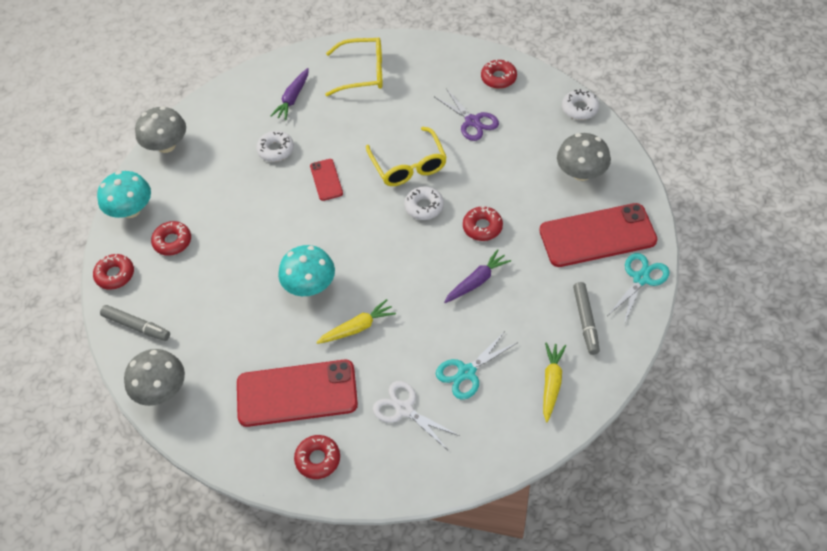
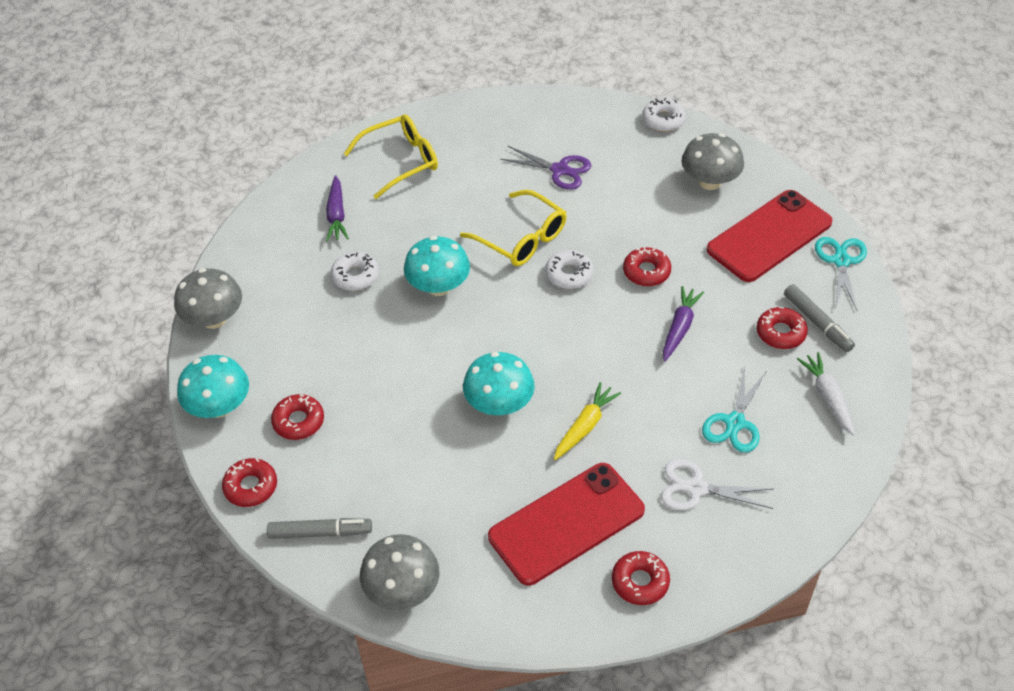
camera: 30 degrees left, 5 degrees down
(326, 180) = (438, 286): red phone -> turquoise mushroom
(498, 78) = (556, 117): red donut -> red donut (780, 333)
(551, 383) = (827, 397): yellow carrot -> white carrot

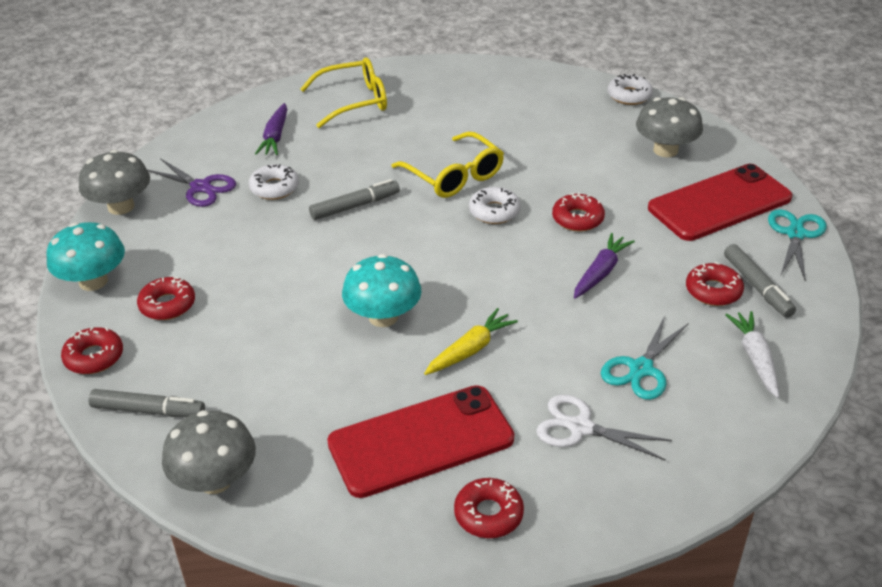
camera: 10 degrees right, 10 degrees down
(438, 286) = (355, 206): turquoise mushroom -> grey marker
(560, 170) = (511, 124): purple scissors -> purple scissors (201, 187)

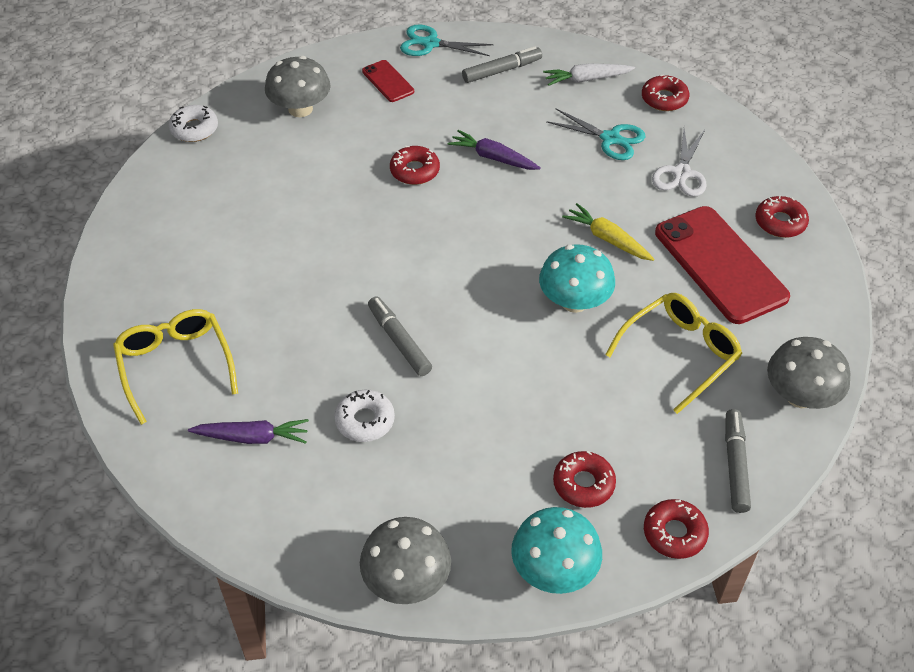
camera: 95 degrees left, 10 degrees up
(201, 187) = (364, 498): purple scissors -> none
(454, 176) = (342, 262): yellow glasses -> yellow glasses (680, 353)
(494, 211) = (405, 229): white donut -> none
(713, 291) = (510, 94): red donut -> red donut (664, 99)
(720, 203) = (388, 81): red phone -> red phone, size x0.48

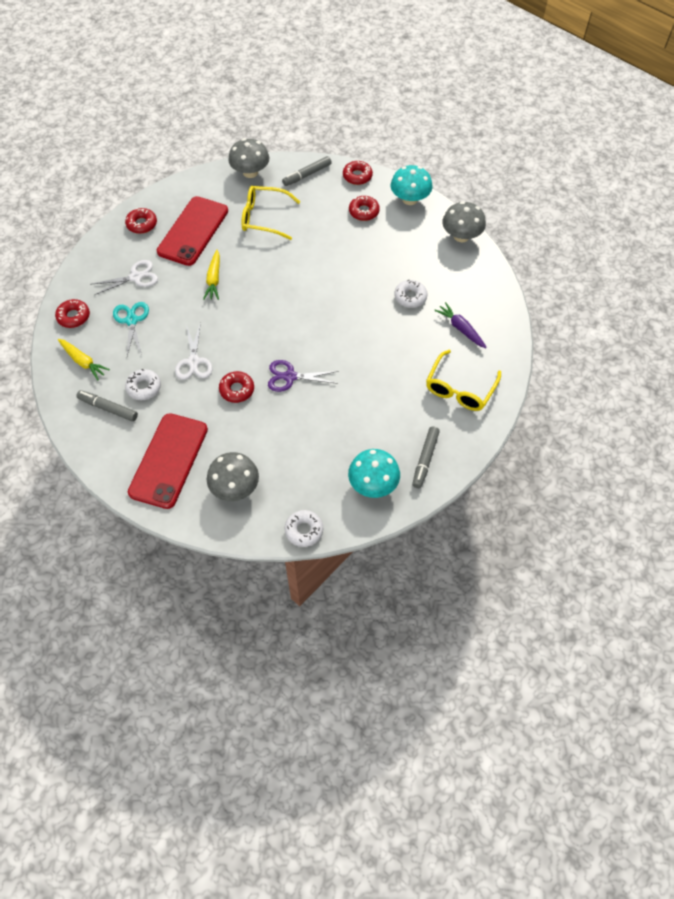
camera: 130 degrees left, 10 degrees up
(380, 222) = (290, 377): none -> purple scissors
(388, 81) = (168, 460): red phone -> red phone, size x2.10
(399, 341) = (356, 315): grey marker -> grey marker (425, 459)
(430, 44) = (110, 465): turquoise scissors -> none
(493, 157) = (194, 362): purple carrot -> white scissors
(500, 105) = (144, 387): none -> white donut
(574, 301) = (268, 268): turquoise mushroom -> turquoise mushroom (373, 484)
(586, 79) = (83, 362): white carrot -> yellow carrot

